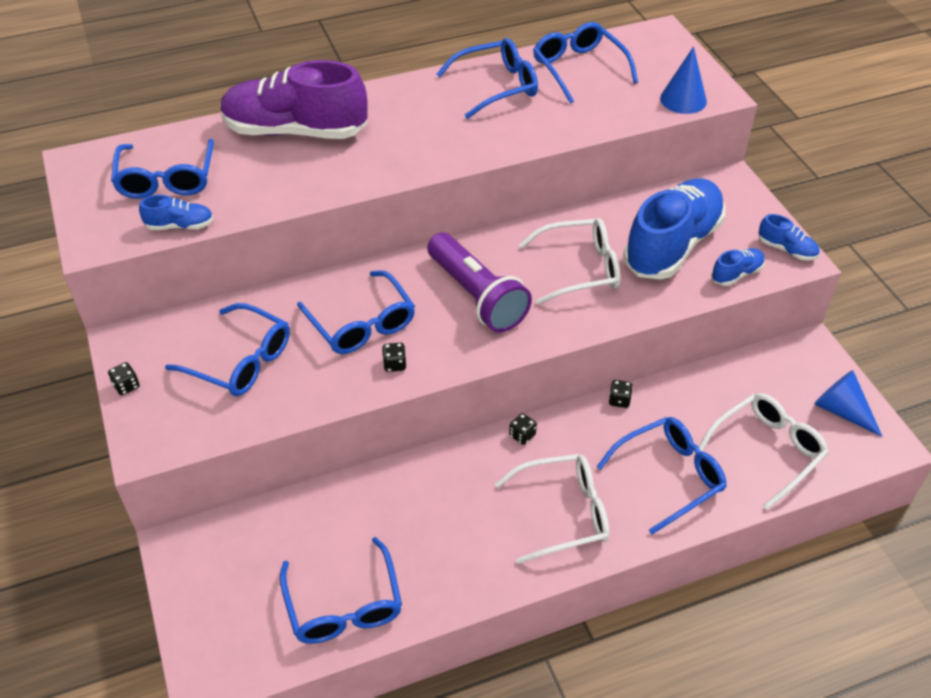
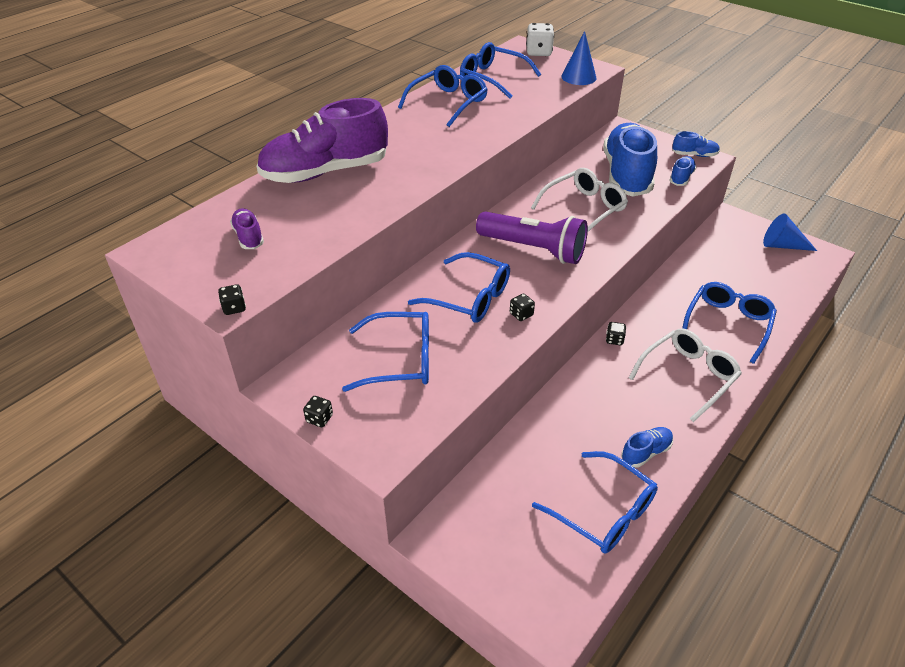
camera: 30 degrees left, 5 degrees down
(166, 179) = (248, 237): blue glasses -> purple shoe
(180, 226) = (295, 264): blue shoe -> blue shoe (646, 452)
(619, 400) = (653, 292): black dice -> black dice (234, 308)
(670, 48) = (538, 52): none -> white dice
(767, 450) = (766, 285): white glasses -> none

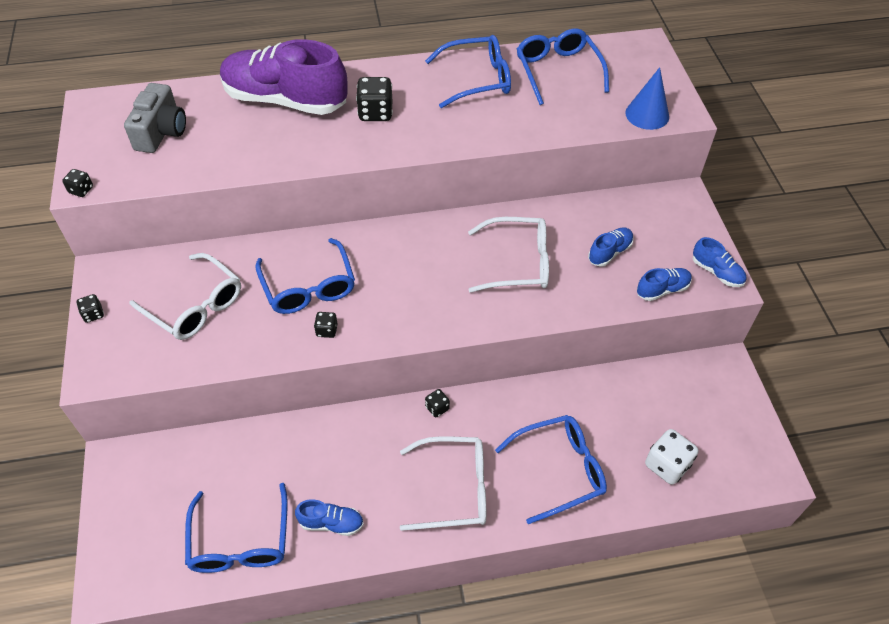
camera: 40 degrees right, 10 degrees up
(248, 237) = (161, 132): purple shoe -> grey camera
(400, 360) = (195, 306): blue glasses -> white glasses
(407, 149) = (375, 113): none -> black dice
(533, 249) = (417, 276): purple flashlight -> none
(538, 52) = (649, 61): white dice -> white dice (667, 465)
(626, 175) = (609, 252): blue shoe -> blue shoe, size x0.42
(782, 245) = (738, 433): blue cone -> none

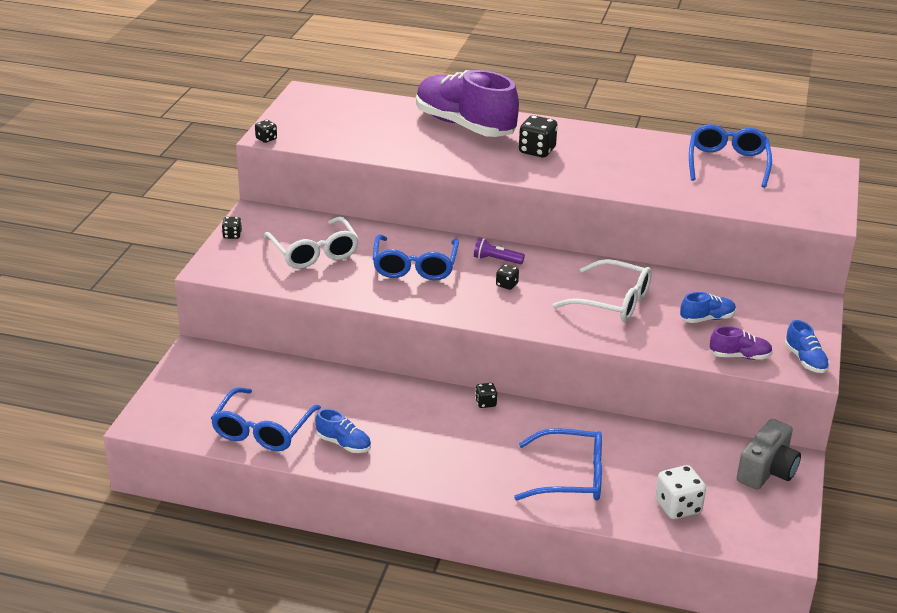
camera: 25 degrees right, 20 degrees down
(161, 132) = (350, 121): grey camera -> grey camera (767, 470)
(327, 330) = (411, 296): black dice -> black dice (507, 285)
(383, 248) = (496, 260): none -> purple flashlight
(454, 489) = (465, 458): white glasses -> none
(477, 79) = (646, 151): blue glasses -> none
(647, 114) = (792, 210): blue cone -> none
(662, 290) = (739, 356): blue shoe -> purple shoe

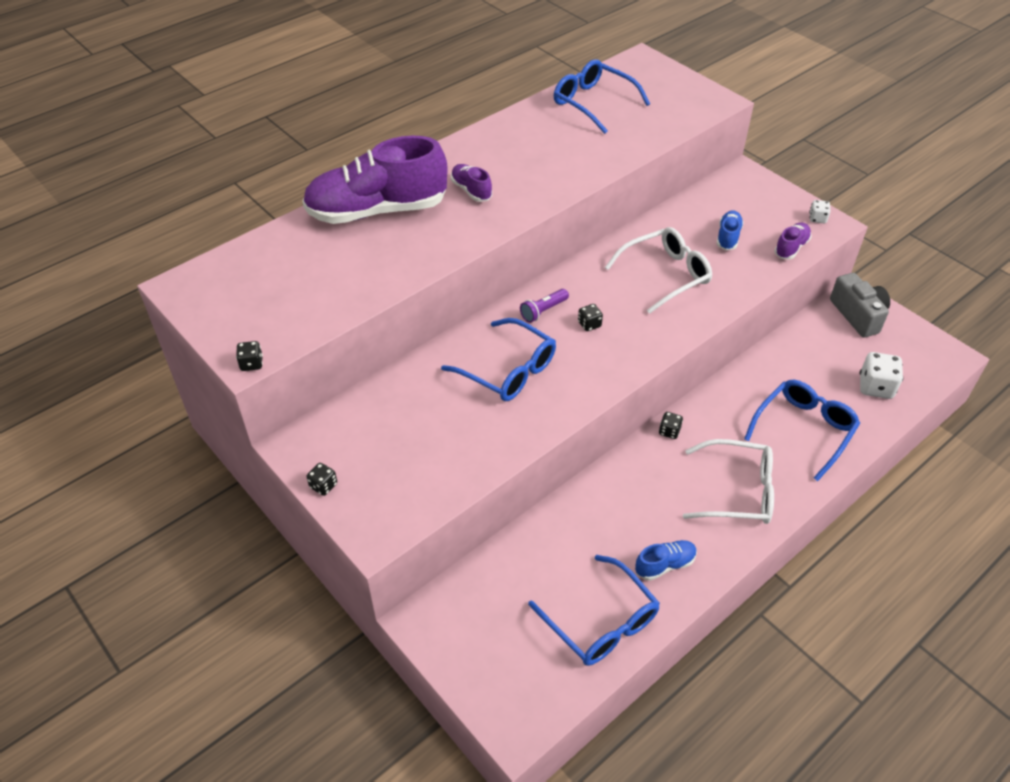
camera: 55 degrees left, 15 degrees up
(314, 252) = (418, 433): white glasses -> white glasses (738, 491)
(537, 151) = (471, 190): black dice -> purple shoe
(805, 360) = (817, 218): blue shoe -> white dice

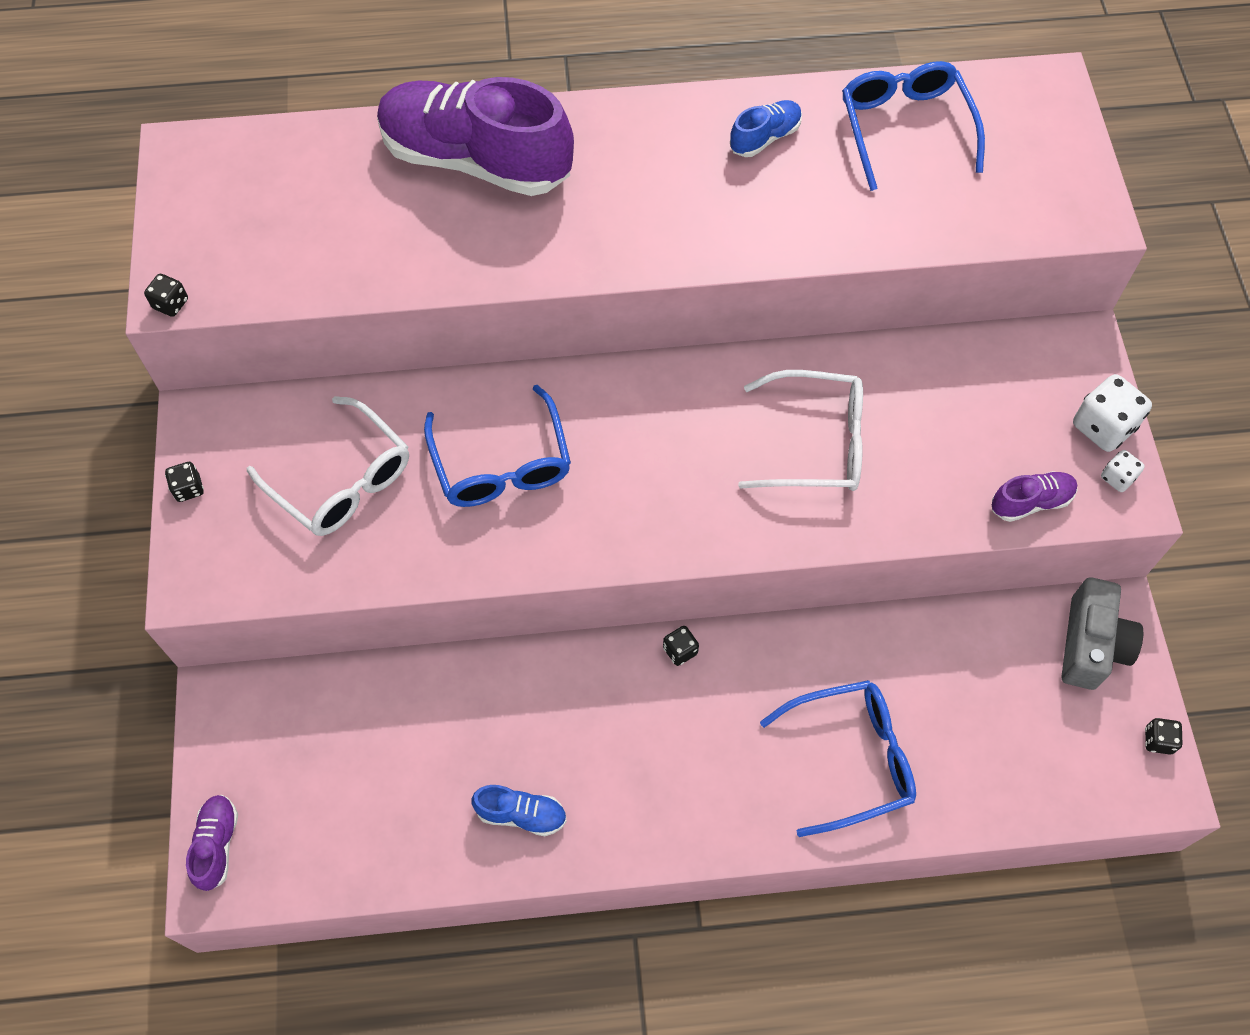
camera: 35 degrees right, 15 degrees up
(471, 190) = (614, 191): purple shoe -> purple shoe (217, 845)
(543, 311) = (614, 405): purple flashlight -> none
(589, 324) = (652, 458): black dice -> black dice (1158, 740)
(601, 622) = (394, 831): blue glasses -> none
(728, 237) = (957, 434): blue shoe -> blue shoe (765, 138)
(738, 491) = (690, 783): white glasses -> white glasses (342, 481)
(875, 387) = (1008, 762): white dice -> white dice (1103, 426)

